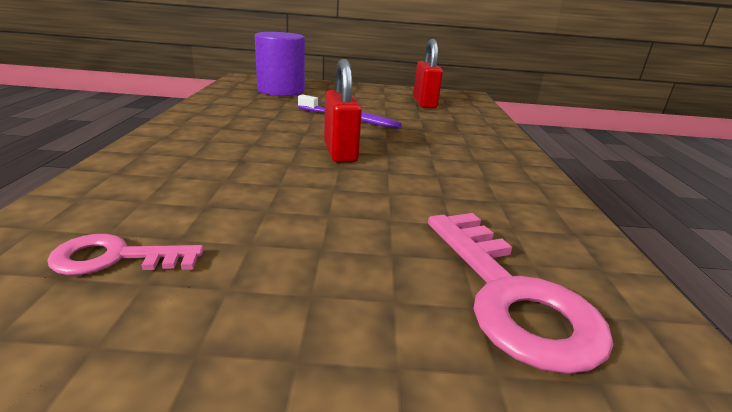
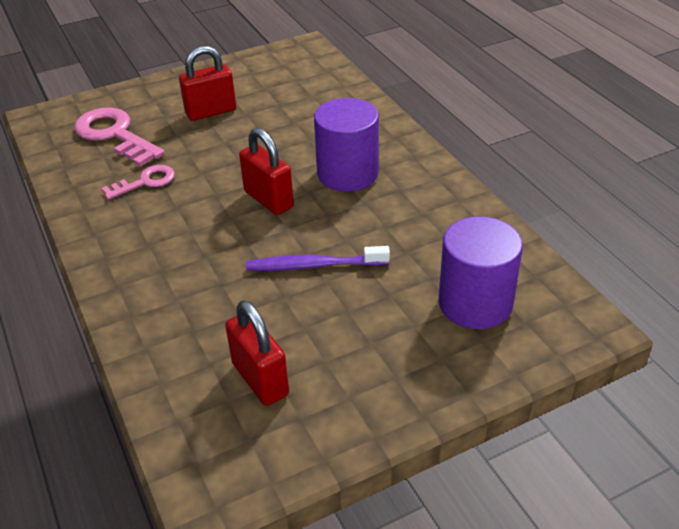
camera: 155 degrees right, 15 degrees up
(115, 258) = (289, 89): pink key -> pink key (145, 182)
(243, 145) = (347, 173): none -> purple cylinder
(301, 270) = (211, 112): none -> red padlock

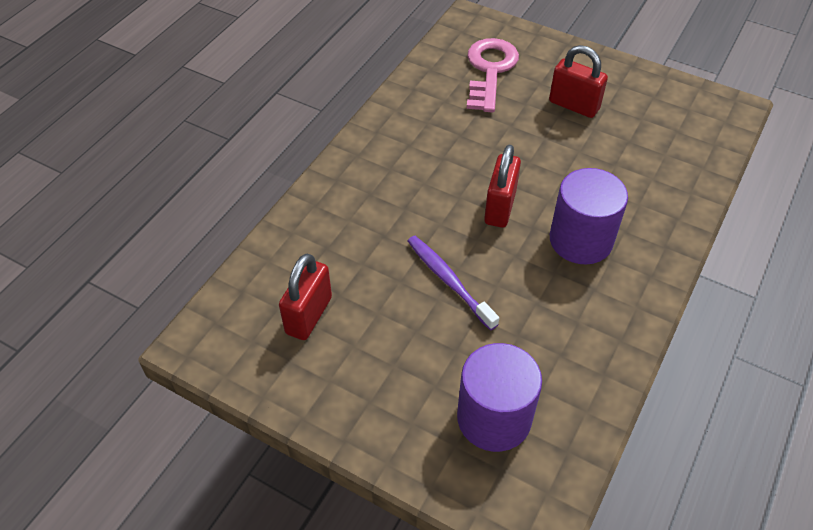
camera: 55 degrees right, 10 degrees up
(145, 182) = (454, 123): pink key -> none

